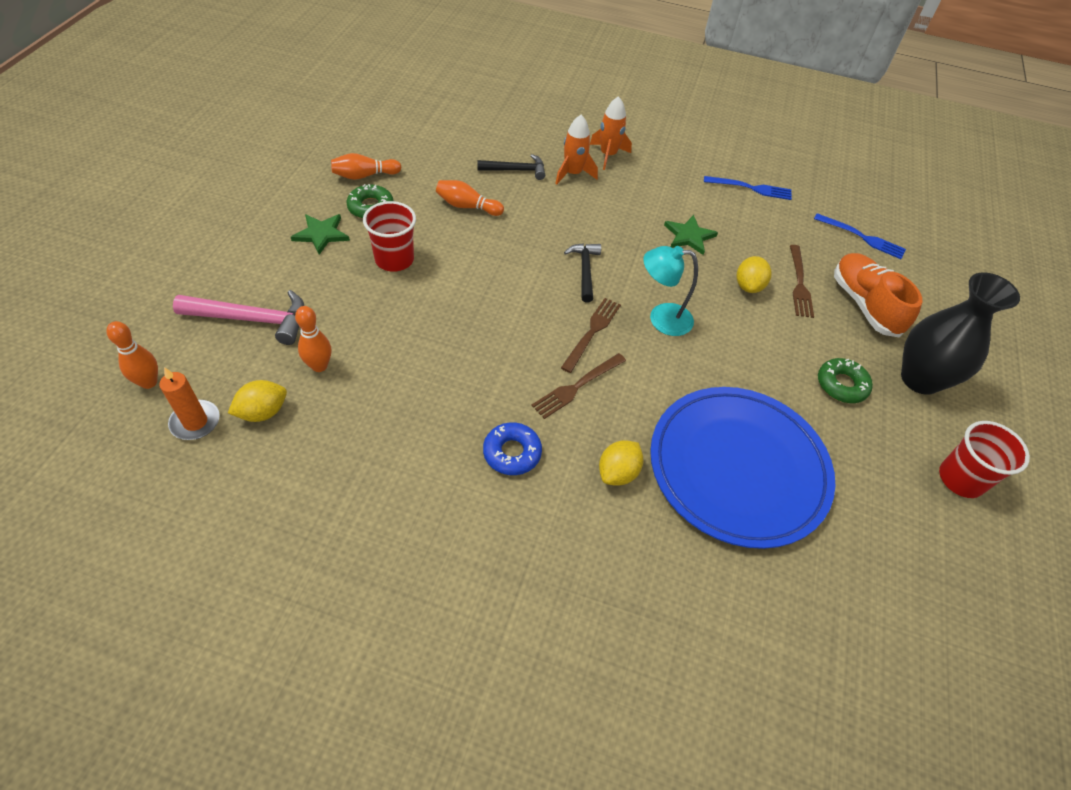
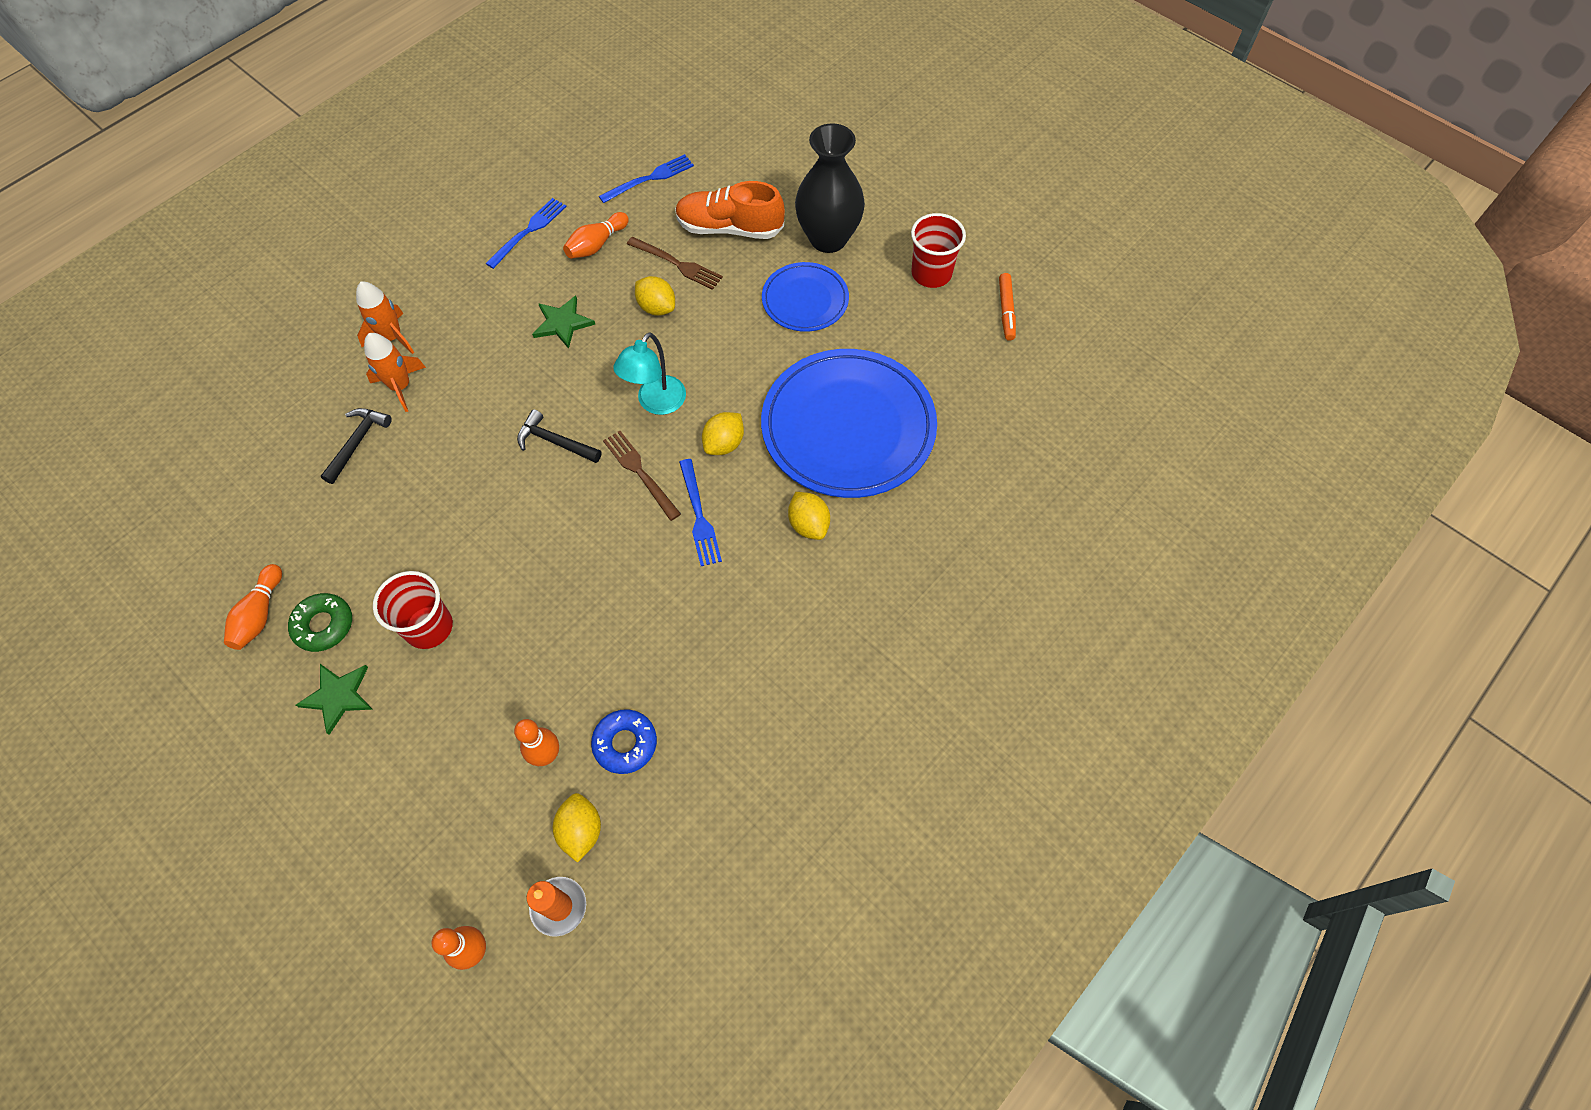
camera: 60 degrees left, 10 degrees up
(253, 319) = (438, 811): pink hammer -> none
(467, 206) = (387, 518): orange bowling pin -> orange bowling pin (596, 244)
(512, 453) = (746, 605): blue donut -> blue donut (625, 743)
(576, 387) = (699, 516): brown fork -> blue fork
(656, 378) = (724, 444): none -> yellow lemon
(841, 385) = (805, 300): green donut -> blue plate
(980, 567) = (1006, 310): none -> orange marker

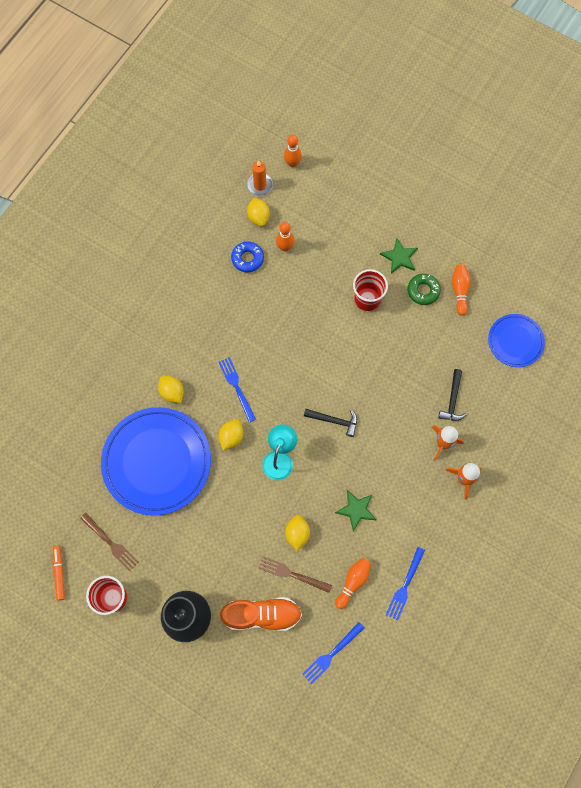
camera: 170 degrees right, 10 degrees up
(639, 472) = (278, 409): brown fork -> brown fork (111, 543)
(657, 307) = (297, 533): yellow lemon -> yellow lemon turned 60 degrees clockwise
(805, 300) = (198, 558): blue plate -> blue plate (515, 341)

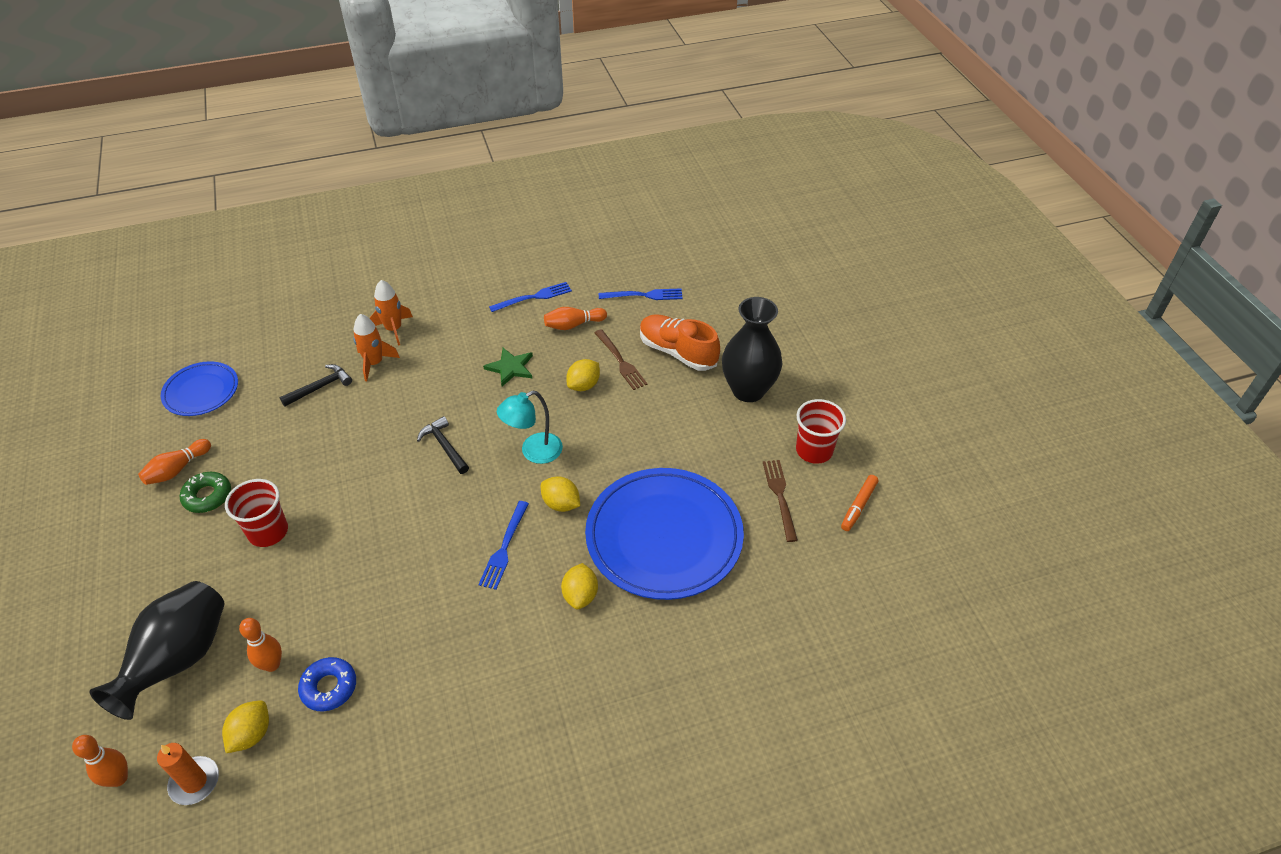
camera: 140 degrees left, 25 degrees down
(231, 437) = (561, 504): yellow lemon -> yellow lemon turned 60 degrees clockwise
(329, 217) = (179, 659): none -> black vase
(399, 257) = (178, 548): green star -> none

